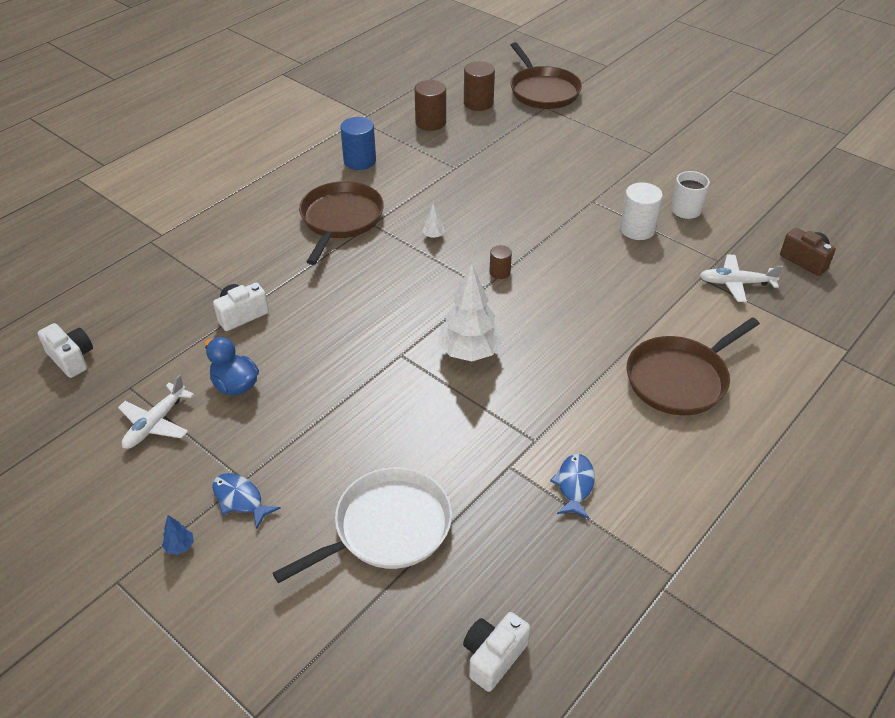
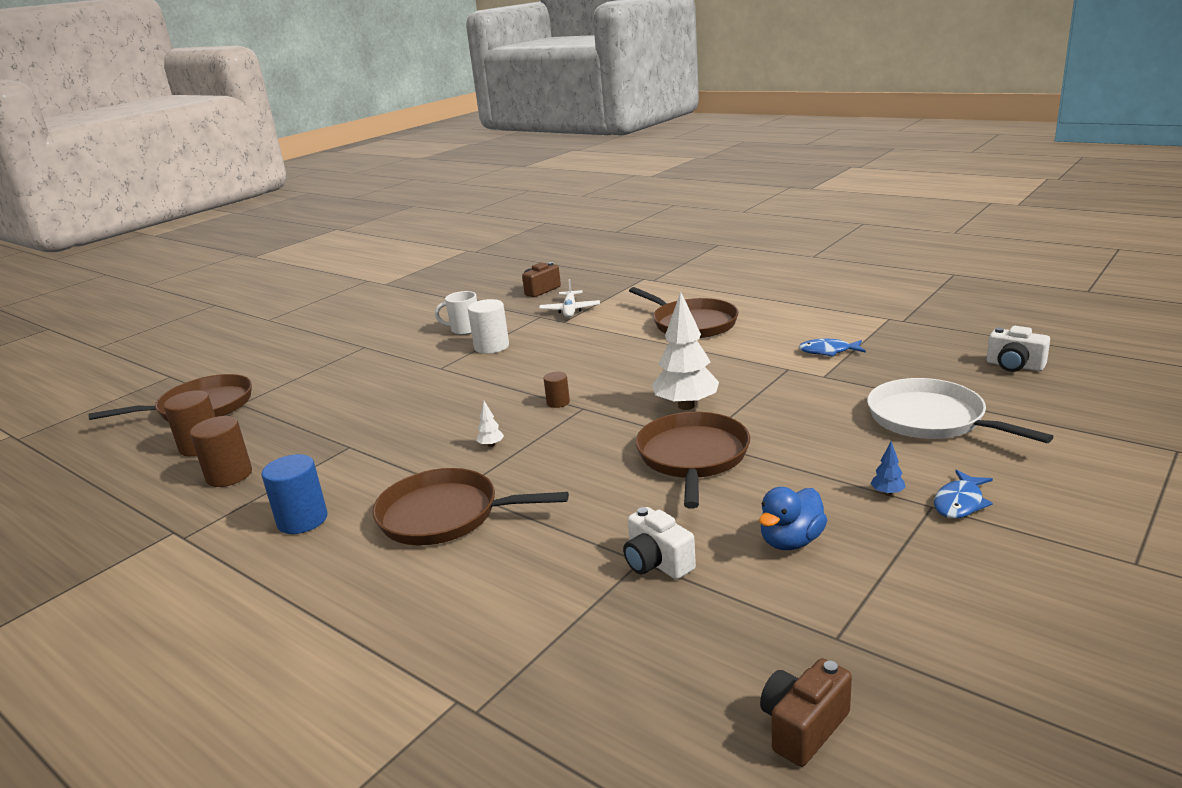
camera: 90 degrees left, 20 degrees down
(72, 358) = (803, 727): white camera -> brown camera
(156, 423) = (889, 593): white plane -> none
(180, 546) = (1052, 529): blue tree -> blue tree (887, 493)
(374, 347) = (693, 457): none -> brown pan

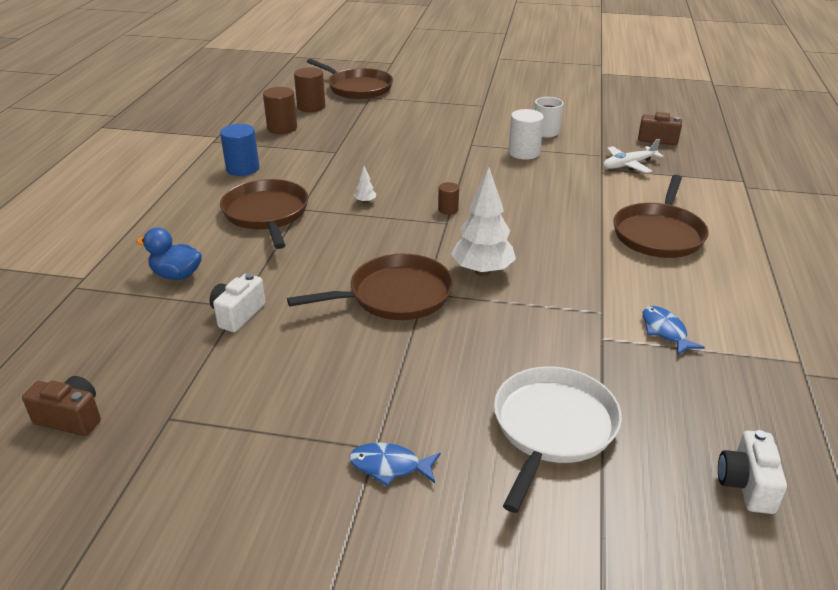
camera: 60 degrees right, 10 degrees up
(791, 541) = (287, 372): blue duck -> blue duck (176, 275)
(887, 493) = (386, 416): blue tree -> none

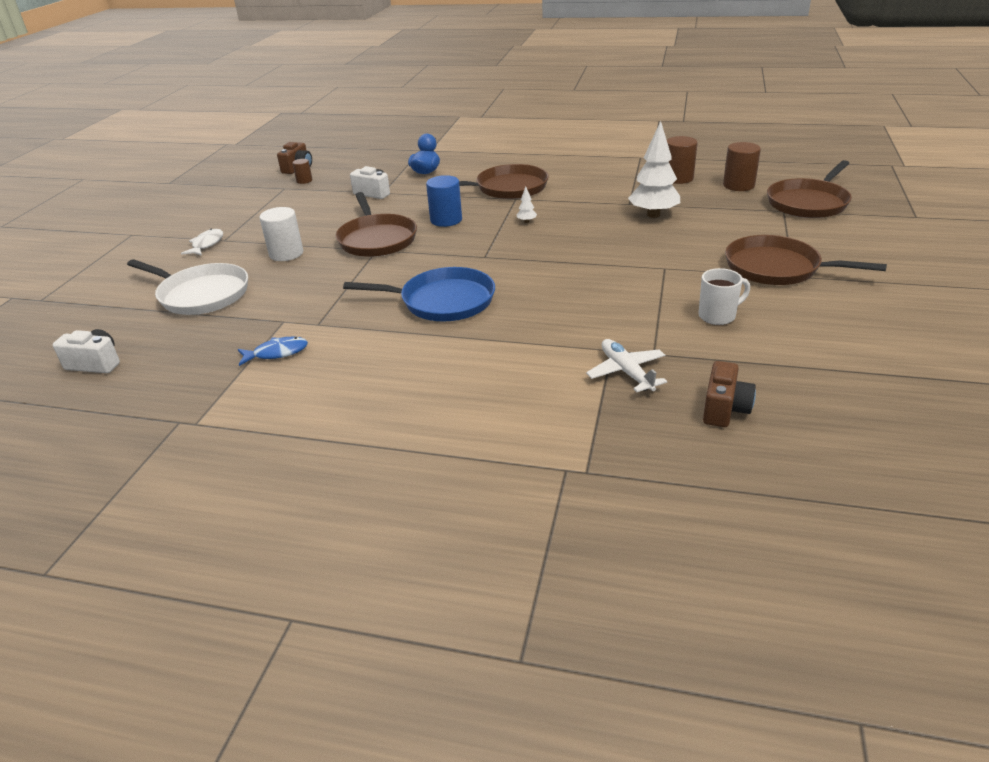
camera: 95 degrees right, 0 degrees up
(243, 169) = (587, 172): blue cylinder -> blue cylinder (446, 220)
(389, 466) = (206, 244): blue fish -> white fish
(448, 209) = (510, 257): brown cylinder -> brown cylinder (304, 181)
(482, 271) = (399, 272): white tree -> white tree (653, 215)
(524, 153) = (649, 299): white cylinder -> white cylinder (286, 254)
(541, 241) = (442, 301): none -> blue pan
(659, 234) = (445, 372): brown pan -> brown pan (777, 268)

